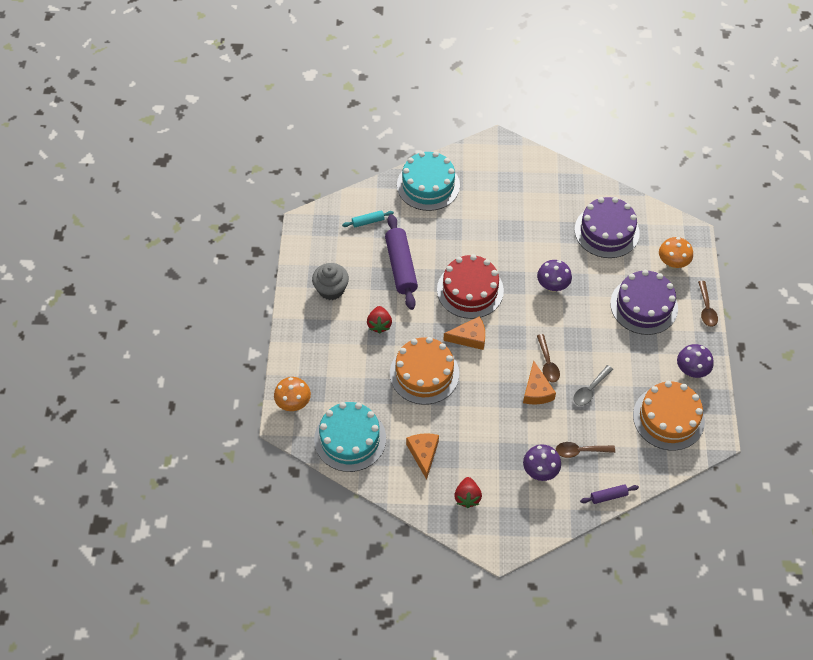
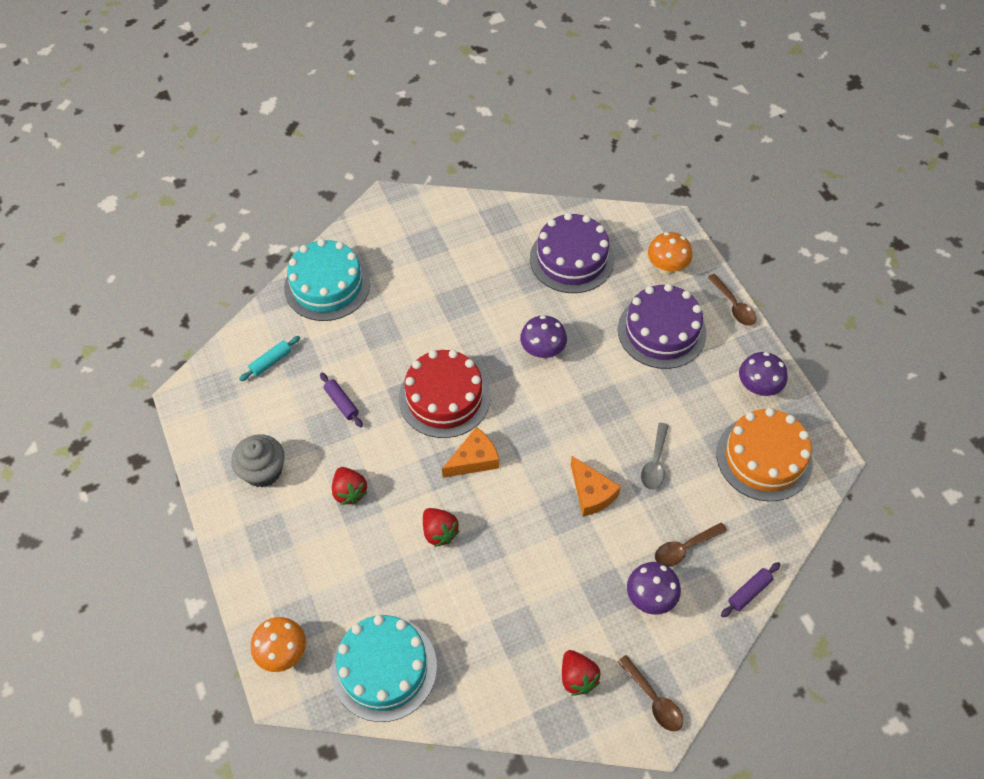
camera: 25 degrees left, 0 degrees up
(401, 266) = (341, 403): purple rolling pin -> purple rolling pin, size x0.48
(423, 454) = (491, 643): orange cheese -> none
(424, 373) = (439, 532): orange cake -> red strawberry
(547, 363) = (586, 451): brown spoon -> brown spoon (653, 699)

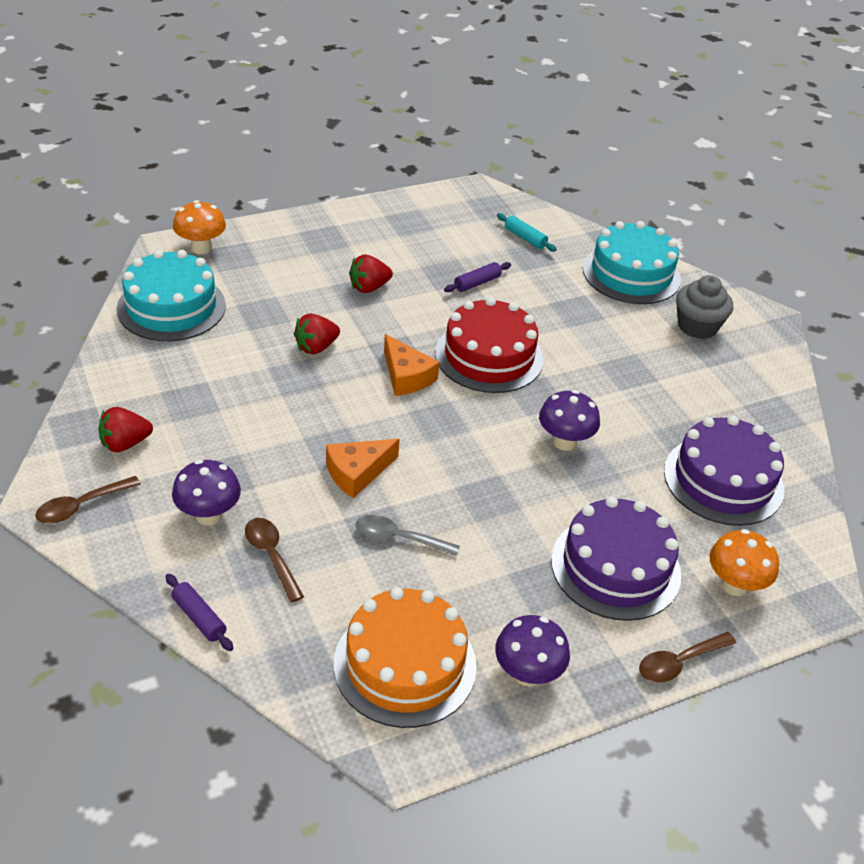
camera: 85 degrees right, 15 degrees down
(263, 471) = (395, 235): grey cupcake -> grey cupcake (697, 326)

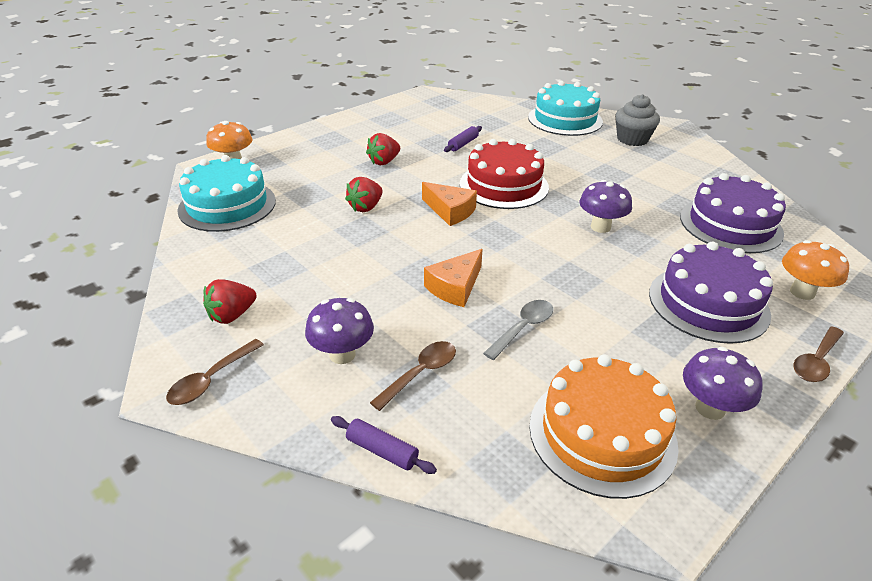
camera: 15 degrees left, 5 degrees down
(271, 556) = (420, 373): brown spoon -> brown spoon turned 90 degrees clockwise
(398, 538) = (523, 328): grey spoon -> grey spoon turned 135 degrees clockwise
(525, 238) = (478, 113): turquoise rolling pin -> none

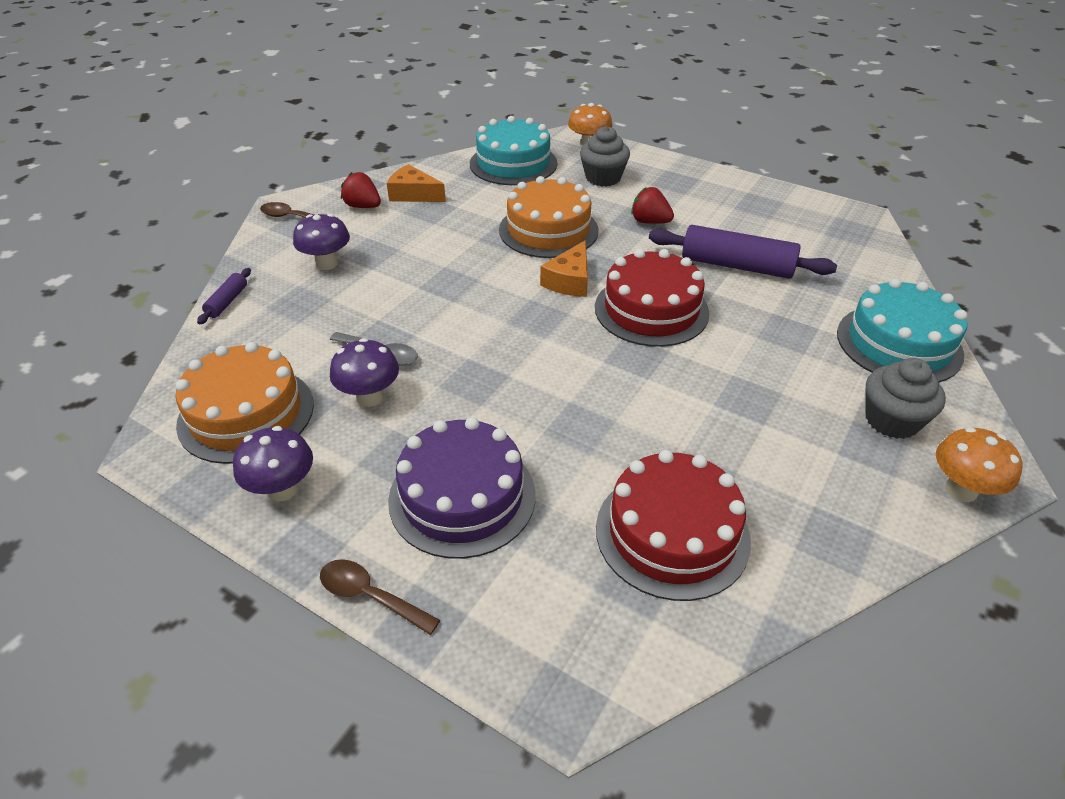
camera: 75 degrees right, 5 degrees up
(297, 167) = (603, 178): none -> grey cupcake
(366, 207) = (548, 230): red strawberry -> orange cake
(420, 373) = (310, 305): brown spoon -> none
(455, 287) = (433, 305): orange cheese -> orange cheese (413, 194)
(463, 144) = (737, 266): purple rolling pin -> purple rolling pin, size x2.09
(600, 227) = (595, 397): purple mushroom -> purple mushroom (369, 397)
(730, 225) = (672, 533): purple cake -> red cake
(802, 292) = (519, 603): orange mushroom -> orange mushroom (961, 490)

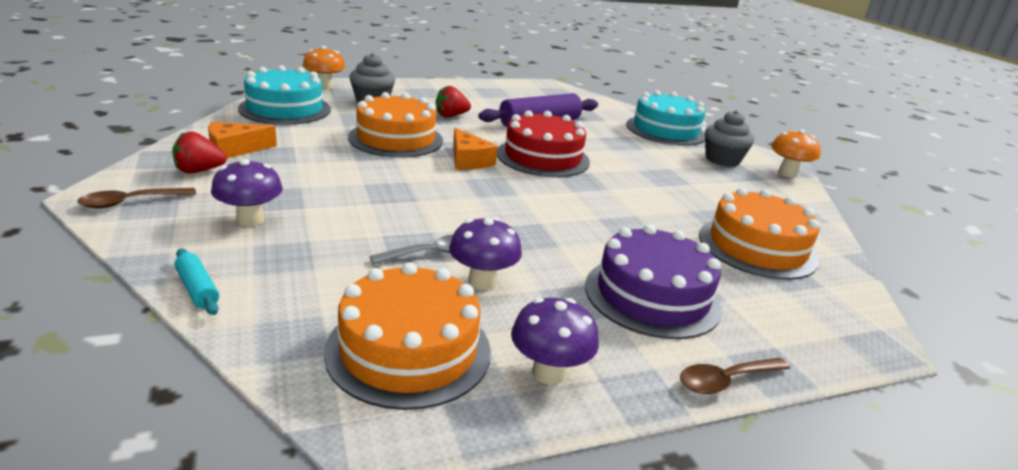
camera: 55 degrees left, 15 degrees down
(227, 302) = (197, 289): purple rolling pin -> turquoise rolling pin
(672, 533) = (757, 247): red cake -> orange cake

